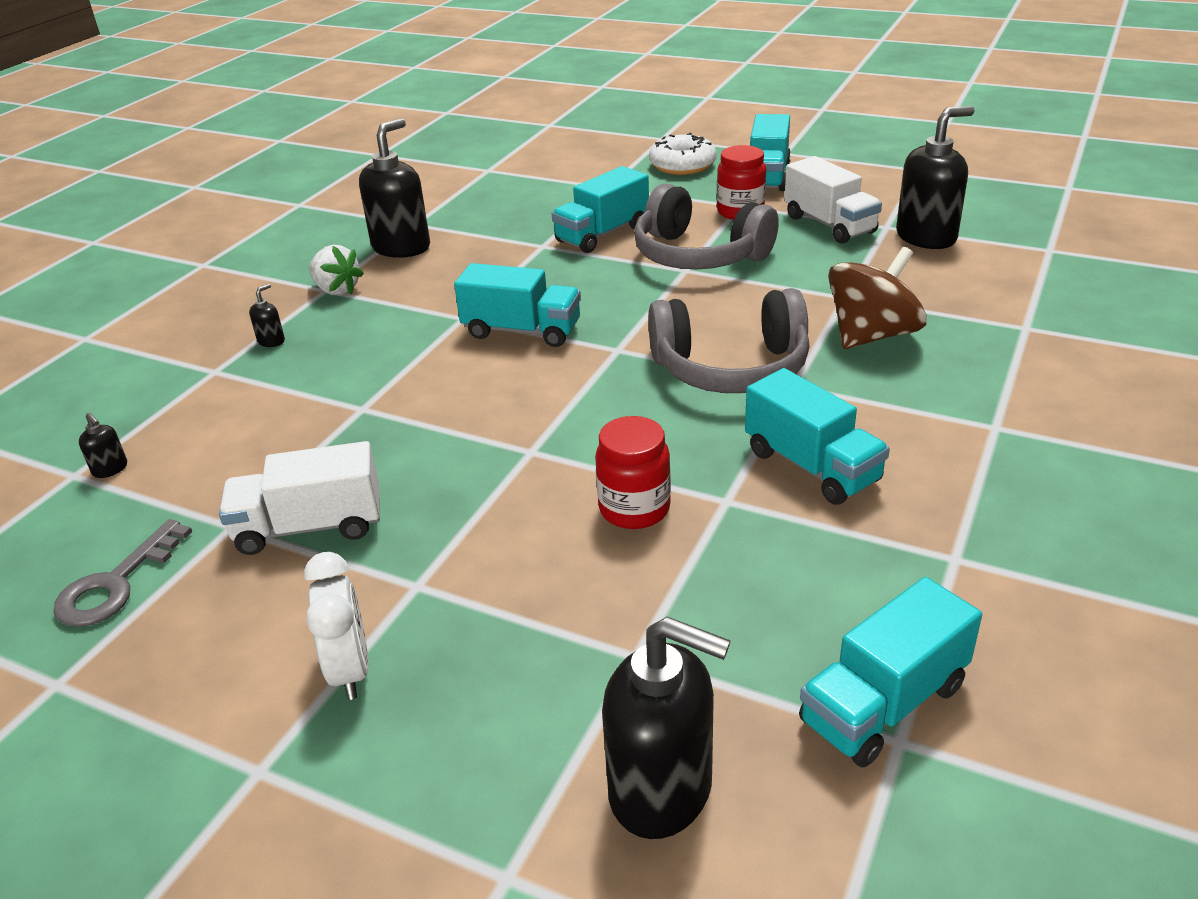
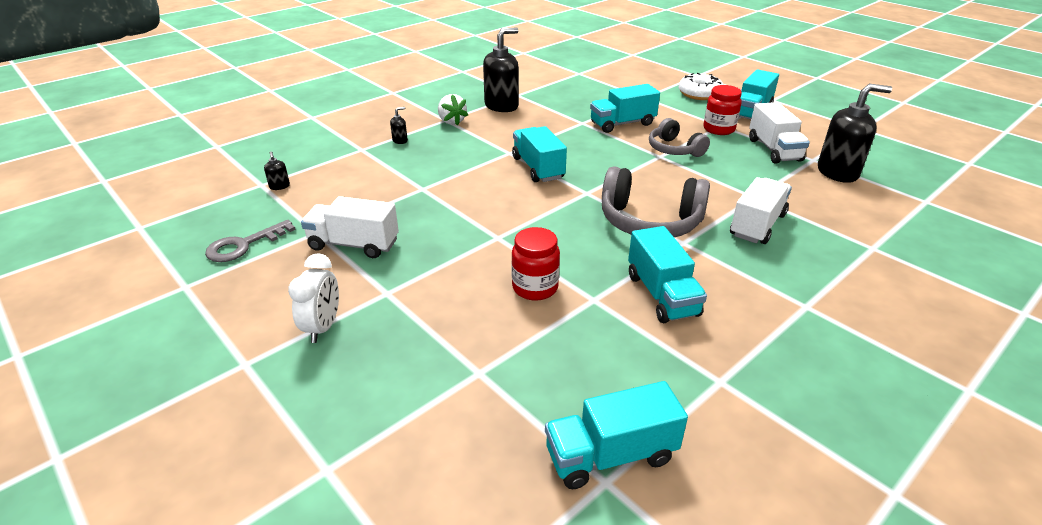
camera: 20 degrees right, 0 degrees up
(522, 331) = (538, 168): turquoise truck -> turquoise truck turned 150 degrees counterclockwise
(662, 790) = (442, 455): black soap dispenser -> none
(699, 255) = (674, 149): grey headphones -> grey headphones, size x0.62
(872, 335) = (757, 225): brown spinning top -> white truck

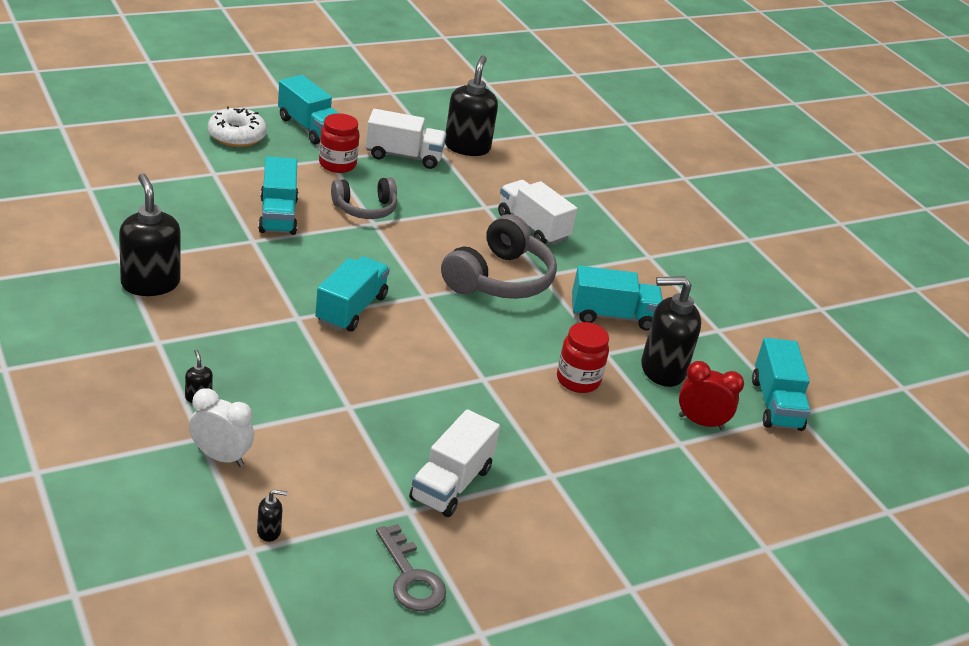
camera: 80 degrees left, 0 degrees up
(323, 327) = (592, 527): white clock -> white clock (221, 457)
(451, 121) = (168, 338): white strawberry -> none
(526, 385) = (701, 422): none -> red clock
(538, 168) = (351, 309): turquoise truck -> turquoise truck turned 120 degrees clockwise
(598, 342) = (662, 370): none -> black soap dispenser

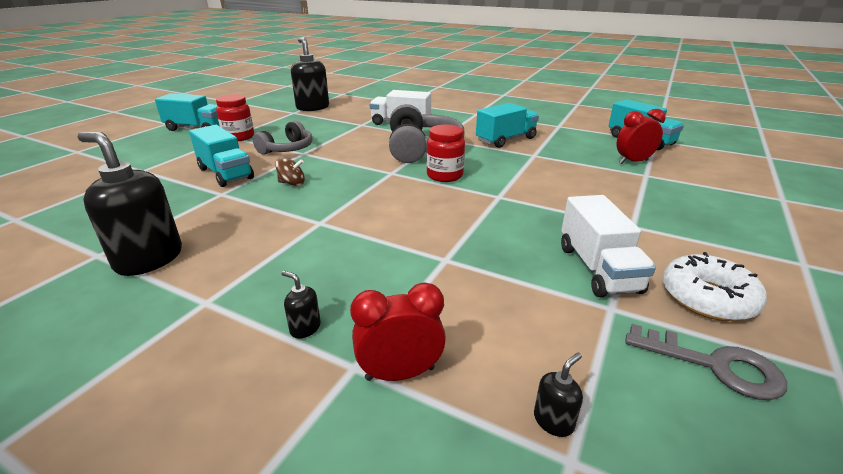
camera: 30 degrees left, 5 degrees down
(221, 457) = (400, 373): white clock -> red clock
(237, 136) = (141, 147): white donut -> white donut (707, 298)
(321, 260) = (292, 183): none -> brown spinning top
(351, 309) = (354, 200): turquoise truck -> none
(404, 156) = (279, 121): white truck -> none
(578, 380) = (546, 172): red jar -> red jar (444, 175)
(662, 370) = (571, 150): black soap dispenser -> none

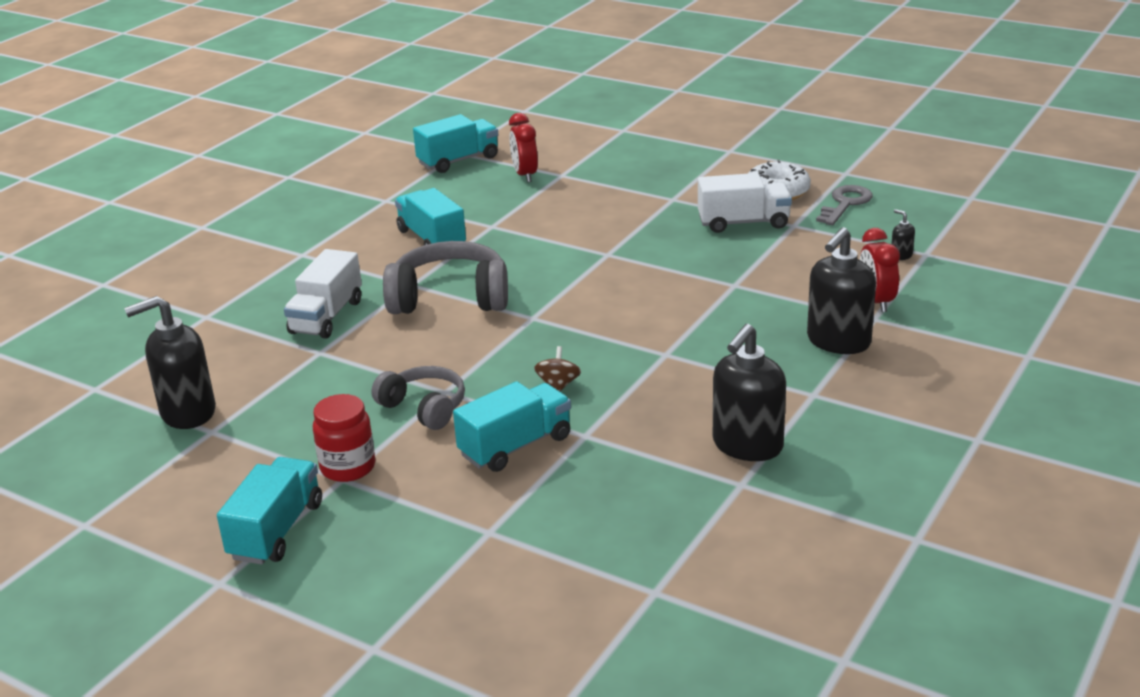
camera: 85 degrees left, 0 degrees up
(305, 328) = (838, 342): black soap dispenser -> black soap dispenser, size x2.41
(444, 175) = (547, 283): red jar -> none

